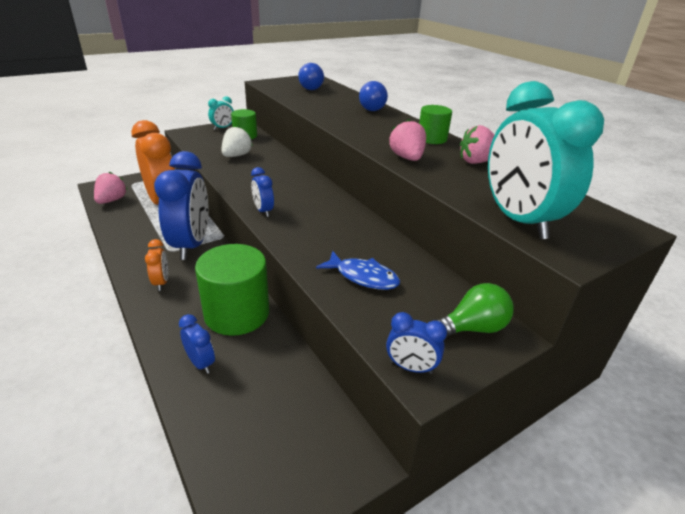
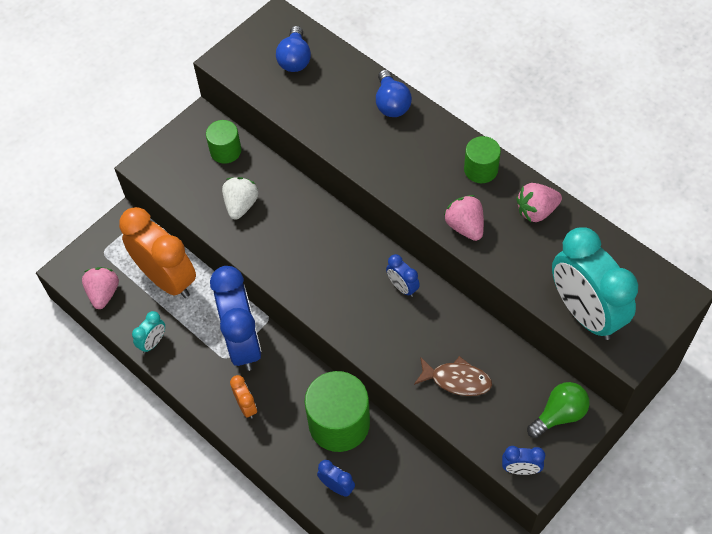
camera: 10 degrees left, 25 degrees up
(223, 128) = (186, 138): turquoise clock -> turquoise clock (153, 342)
(263, 211) = (326, 309): blue clock -> blue clock (402, 287)
(363, 277) = (457, 380): blue fish -> brown fish

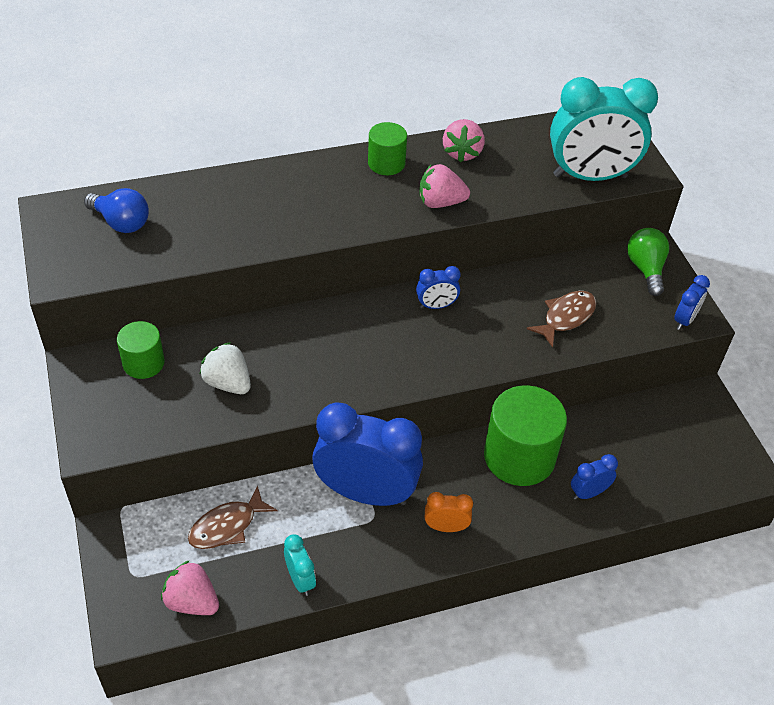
camera: 65 degrees left, 10 degrees down
(167, 279) = (227, 526): orange clock -> brown fish
(391, 104) = (252, 182): blue light bulb -> none

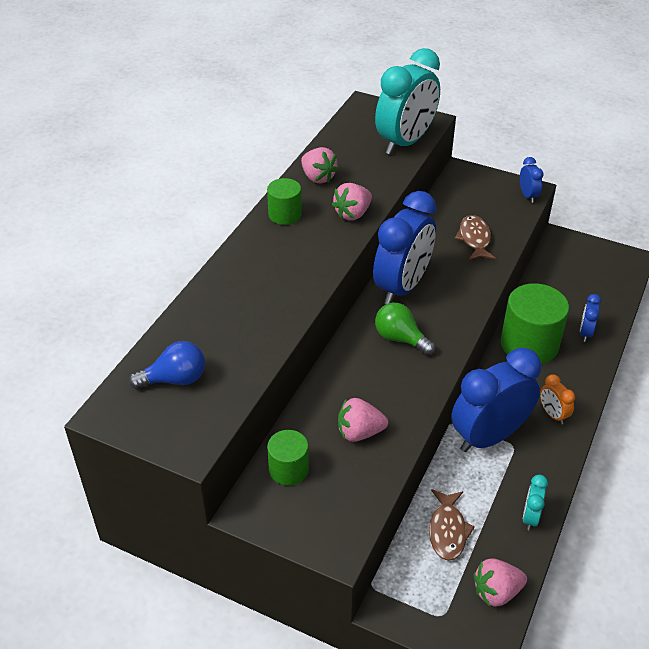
camera: 45 degrees left, 5 degrees down
(228, 383) = (359, 432): white strawberry -> pink strawberry
(300, 580) = (530, 517): turquoise clock -> turquoise clock turned 90 degrees counterclockwise
(436, 306) = (402, 287): blue clock -> blue clock, size x2.29
(446, 527) = (552, 414): orange clock -> orange clock turned 75 degrees counterclockwise
(645, 269) = (471, 184): green light bulb -> green light bulb (400, 338)

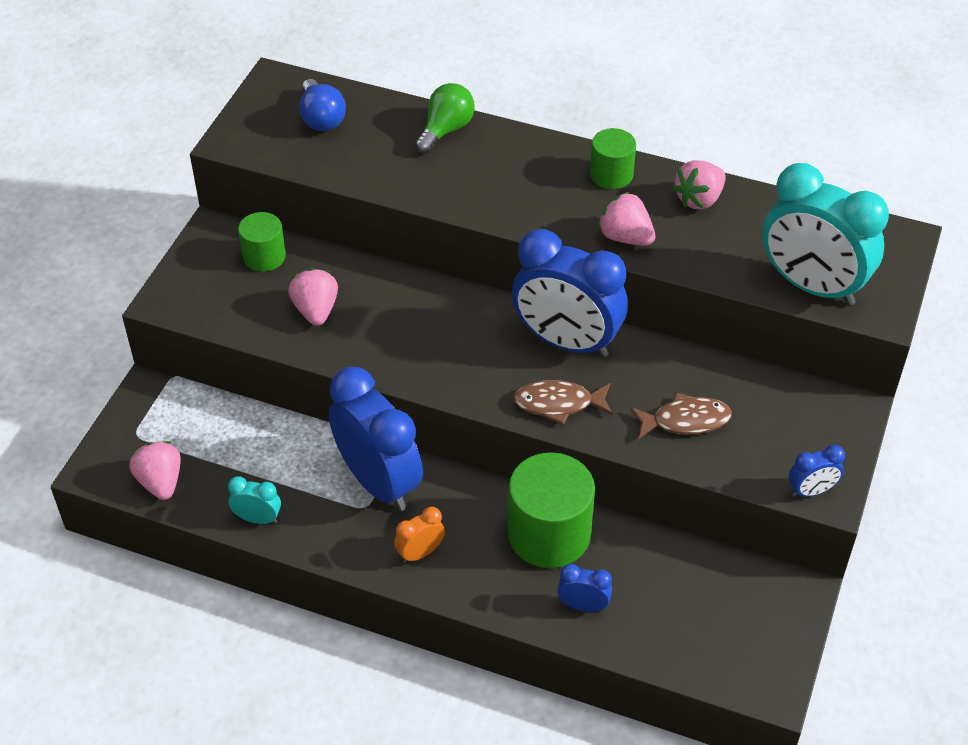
camera: 85 degrees right, 5 degrees up
(400, 338) = (469, 342): green light bulb -> green light bulb (446, 130)
(448, 530) = (240, 440): brown fish -> brown fish (558, 404)

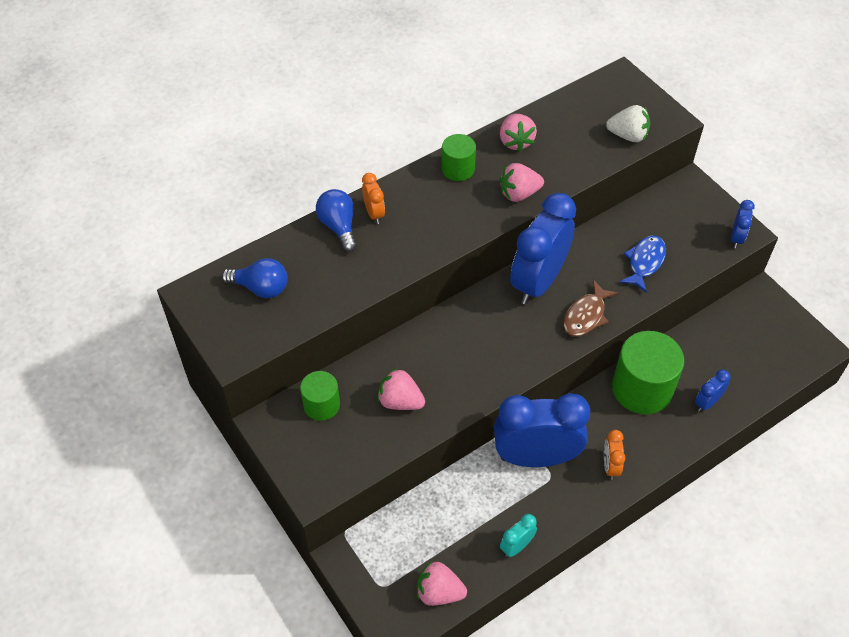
camera: 55 degrees left, 5 degrees up
(446, 130) = (339, 227): green light bulb -> blue light bulb
(487, 145) = (374, 213): none -> orange clock
(566, 342) = (538, 282): blue clock -> blue clock turned 150 degrees clockwise
(685, 420) = (644, 262): brown fish -> blue fish
(811, 286) = (628, 136): turquoise clock -> white strawberry

